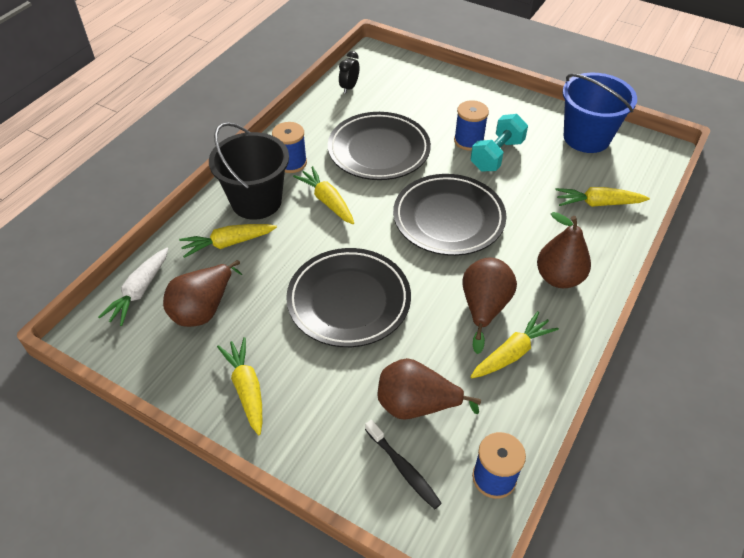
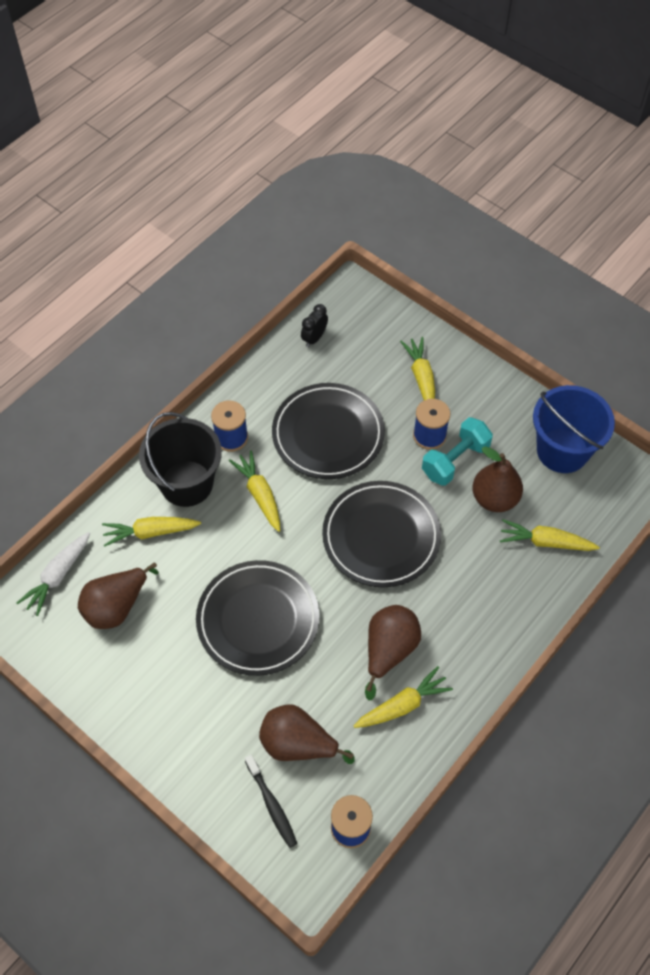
camera: 10 degrees right, 10 degrees up
(246, 388) = (145, 700): yellow carrot -> yellow carrot (421, 378)
(559, 278) = (474, 628): brown pear -> brown pear (494, 498)

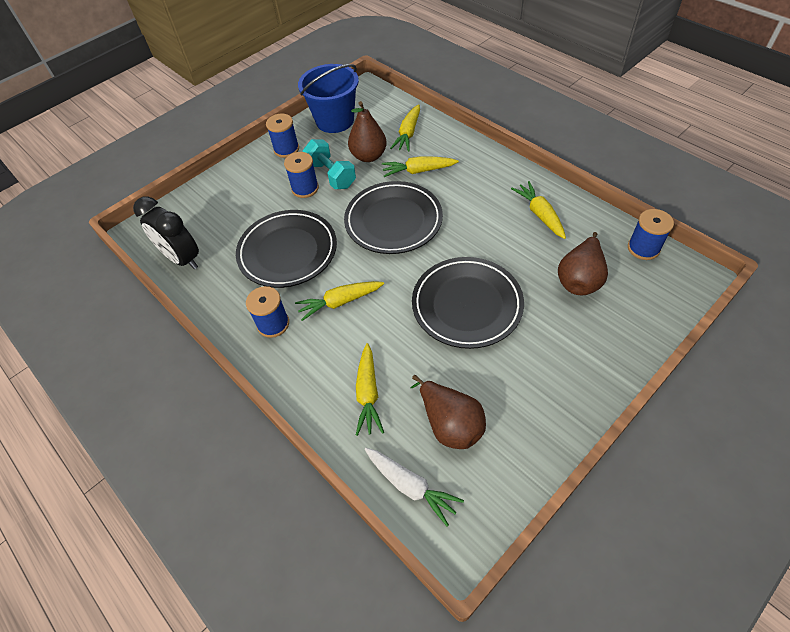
camera: 80 degrees left, 5 degrees down
(186, 483) = (317, 362): black bucket -> none
(271, 804) = (634, 298): black toothbrush -> none
(314, 338) = (182, 259): black clock -> black clock, size x1.87
(389, 650) = (494, 220): brown pear -> none
(421, 378) = (248, 190): yellow carrot -> yellow carrot (418, 171)
(498, 404) = (286, 149): none -> blue spool

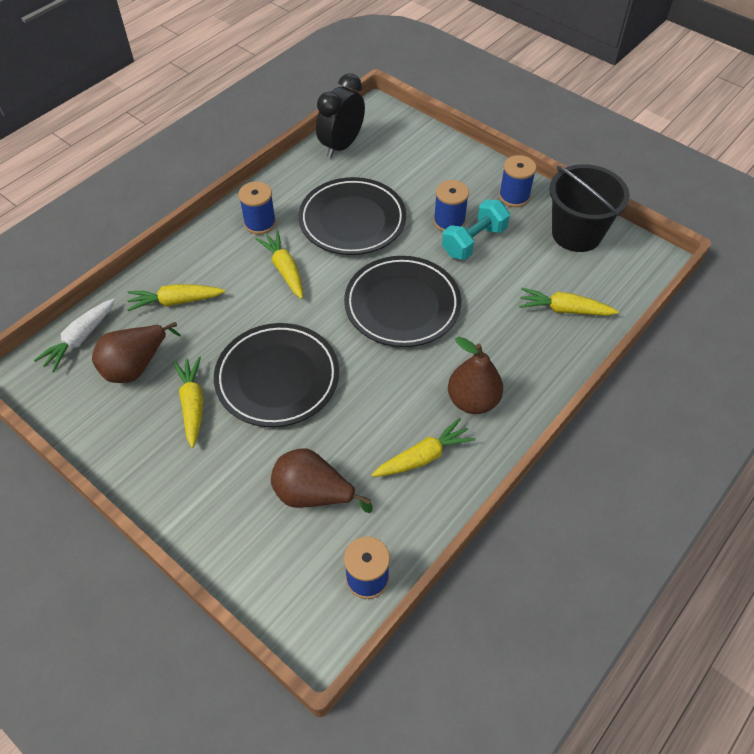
camera: 80 degrees right, 0 degrees up
(335, 120) = (576, 234): blue bucket -> black bucket
(368, 156) = (513, 273): brown pear -> brown pear (473, 400)
(418, 171) = (492, 324): yellow carrot -> yellow carrot (192, 404)

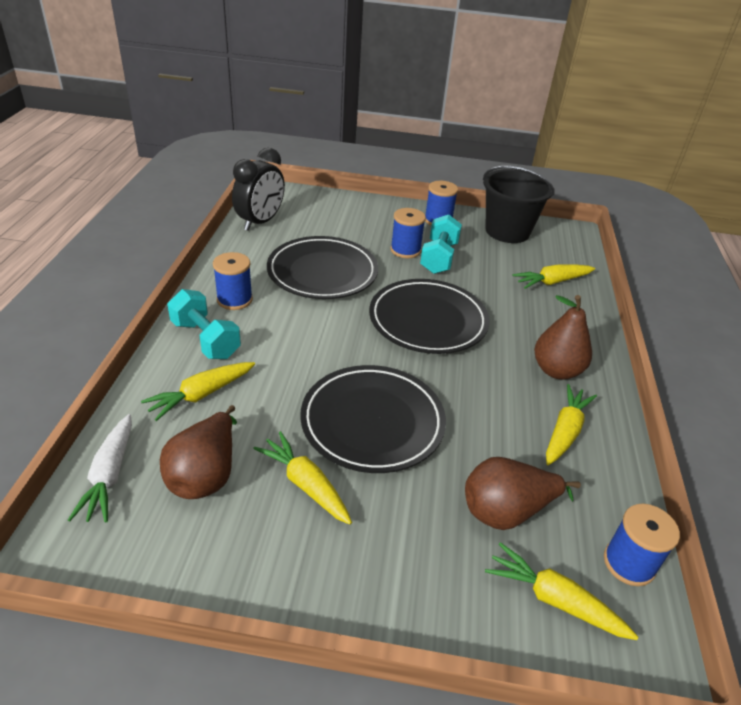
camera: 35 degrees left, 15 degrees down
(212, 254) = (205, 340): none -> turquoise dumbbell
(284, 269) = (294, 329): yellow carrot -> yellow carrot (554, 599)
(341, 146) = (260, 222): black clock -> black clock turned 150 degrees counterclockwise

